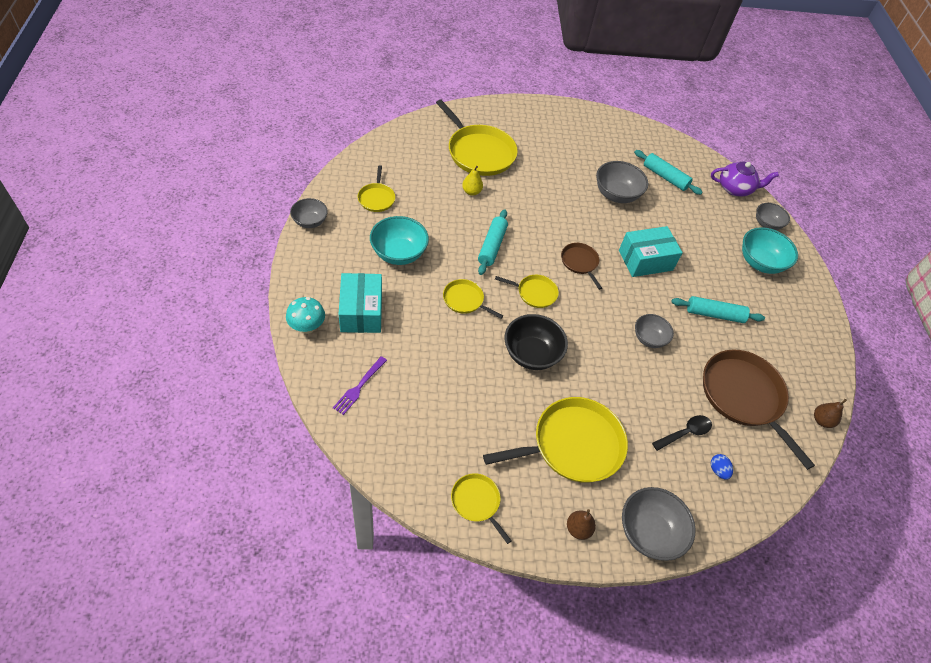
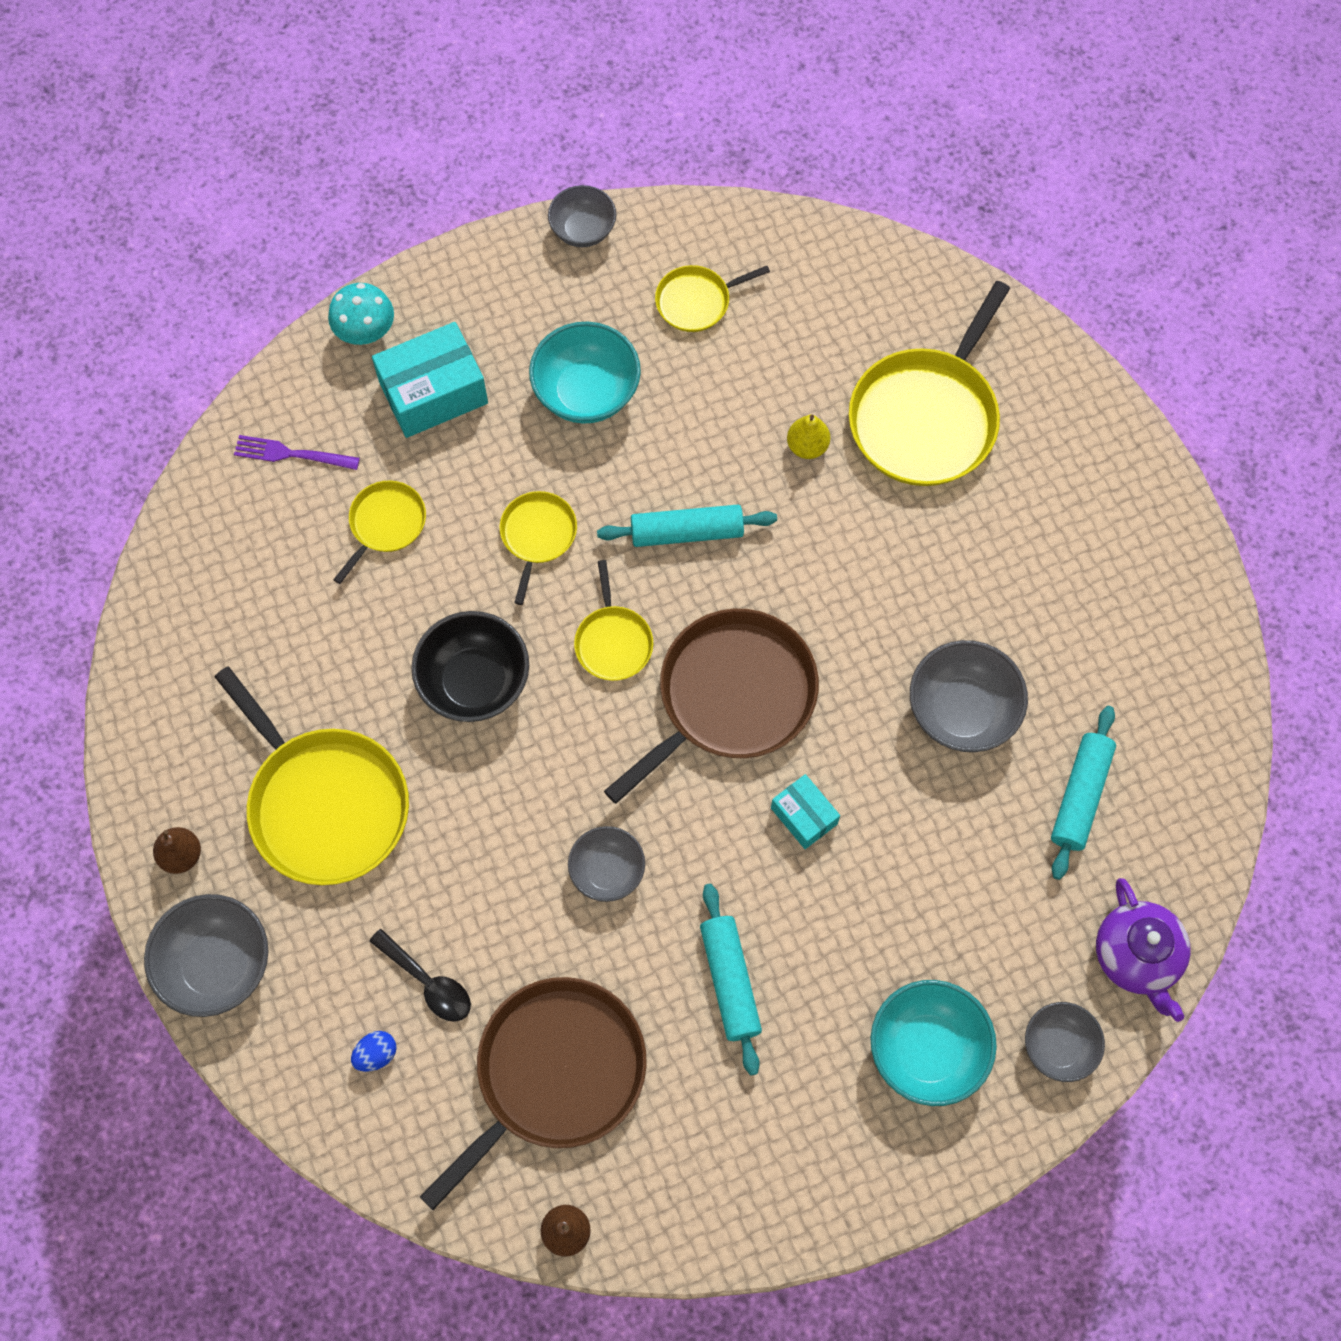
camera: 75 degrees right, 15 degrees up
(477, 502) = (168, 695): yellow pan -> yellow pan (385, 524)
(580, 262) = (730, 697): brown pan -> brown pan, size x1.98
(645, 260) = (804, 816): turquoise box -> turquoise box, size x0.56

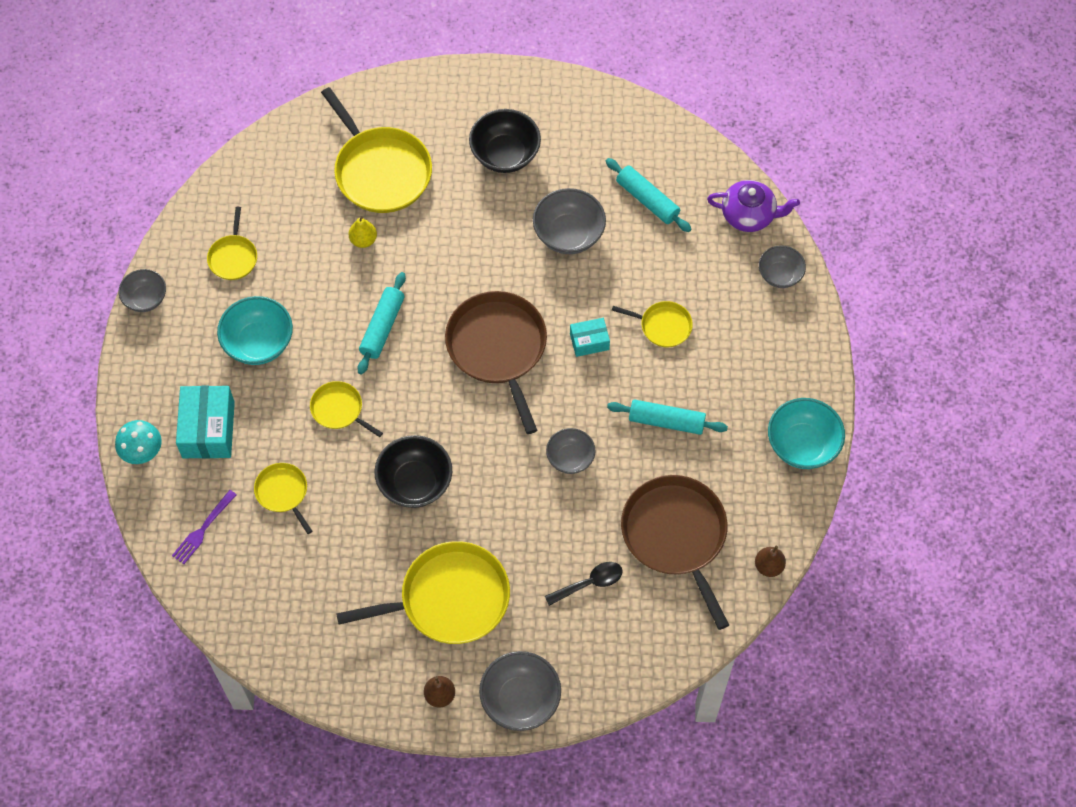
camera: 65 degrees left, 5 degrees down
(376, 1054) = (619, 629): blue egg -> none
(613, 642) = (430, 396): yellow pan -> yellow pan (663, 326)
(927, 1050) = (752, 339): turquoise bowl -> turquoise bowl (802, 445)
(1044, 566) = (505, 155): none -> black bowl

